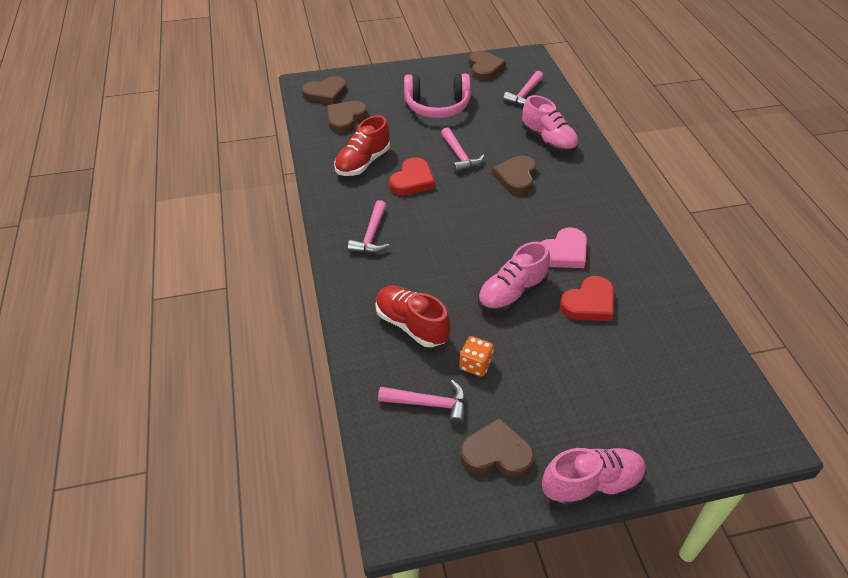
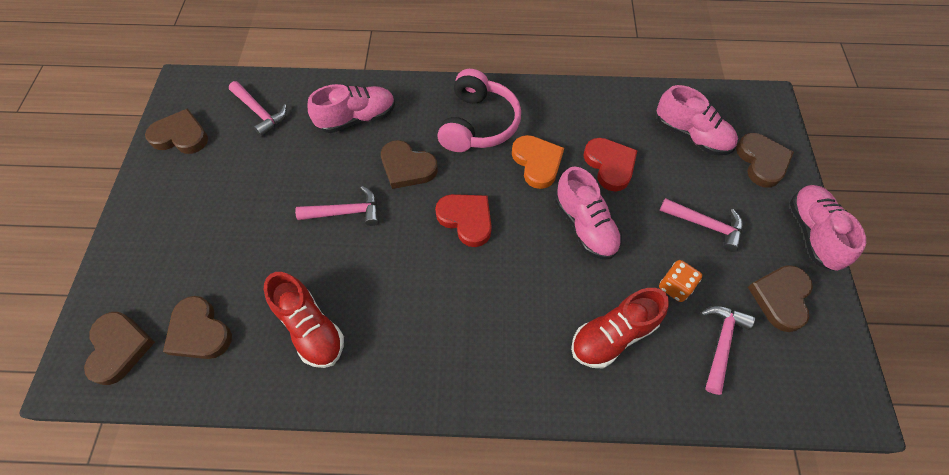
camera: 75 degrees left, 15 degrees up
(371, 236) = (458, 347): pink hammer -> pink hammer (706, 225)
(412, 180) = (371, 276): red heart -> red heart (466, 219)
(437, 107) = (233, 210): pink headphones -> pink headphones (478, 124)
(563, 252) = (537, 163): pink heart -> orange heart
(667, 366) = (691, 135): none -> pink shoe
(668, 433) = (762, 162): none -> brown heart

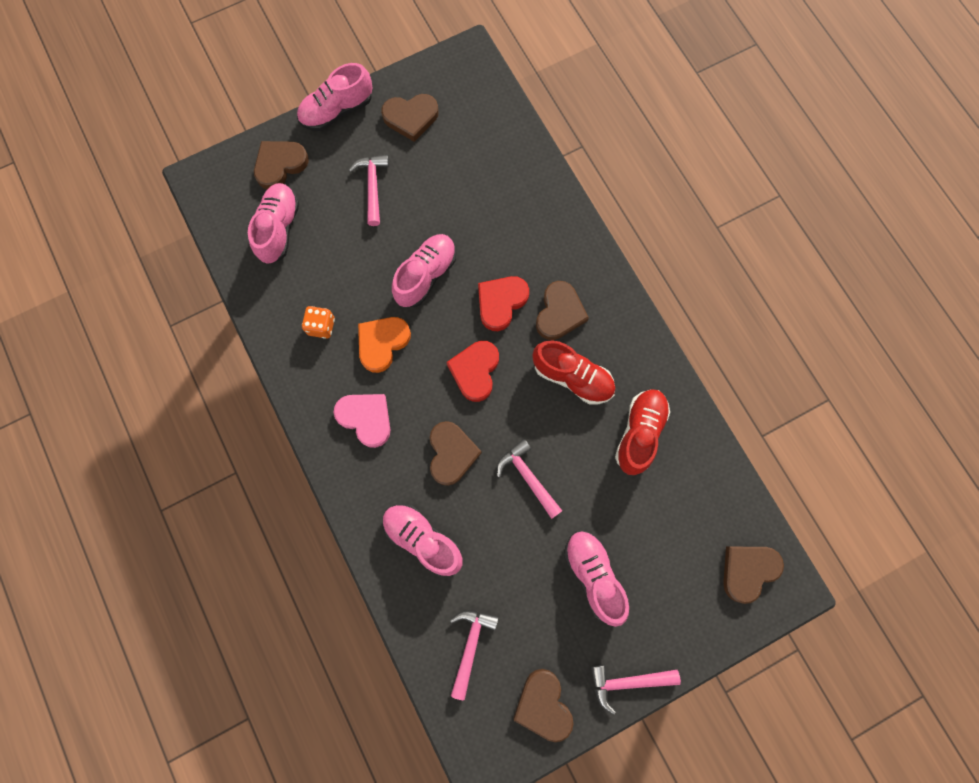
camera: 120 degrees left, 15 degrees up
(199, 332) = (696, 517): brown heart -> brown heart (559, 313)
(231, 218) = (593, 575): none -> pink shoe
(478, 124) = (366, 418): pink headphones -> pink heart
(610, 165) = (351, 282): red heart -> red heart (501, 302)
(613, 335) = (510, 216): red shoe -> red shoe (572, 377)
(675, 286) = (443, 189): orange dice -> orange dice (321, 326)
(721, 343) = (472, 145): pink hammer -> pink hammer (627, 682)

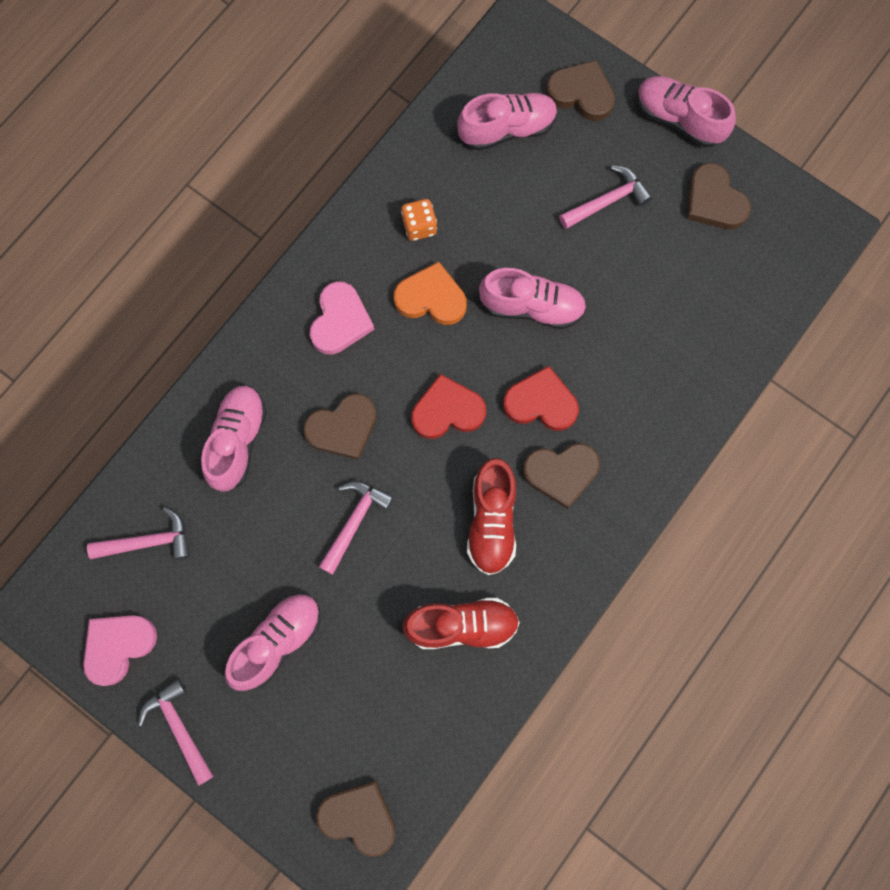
camera: 65 degrees right, 0 degrees up
(543, 705) = (118, 646): brown heart -> pink heart

